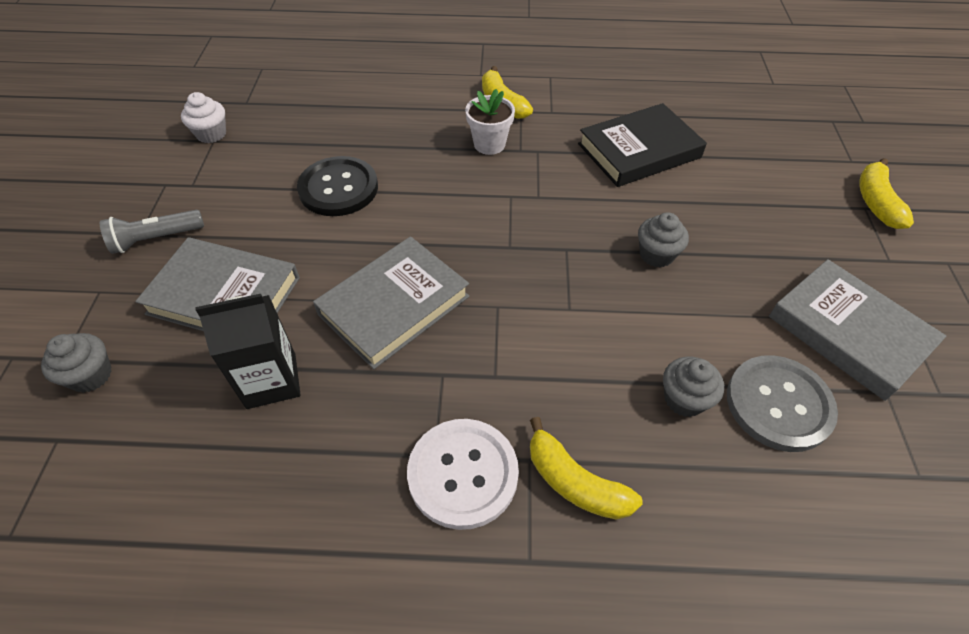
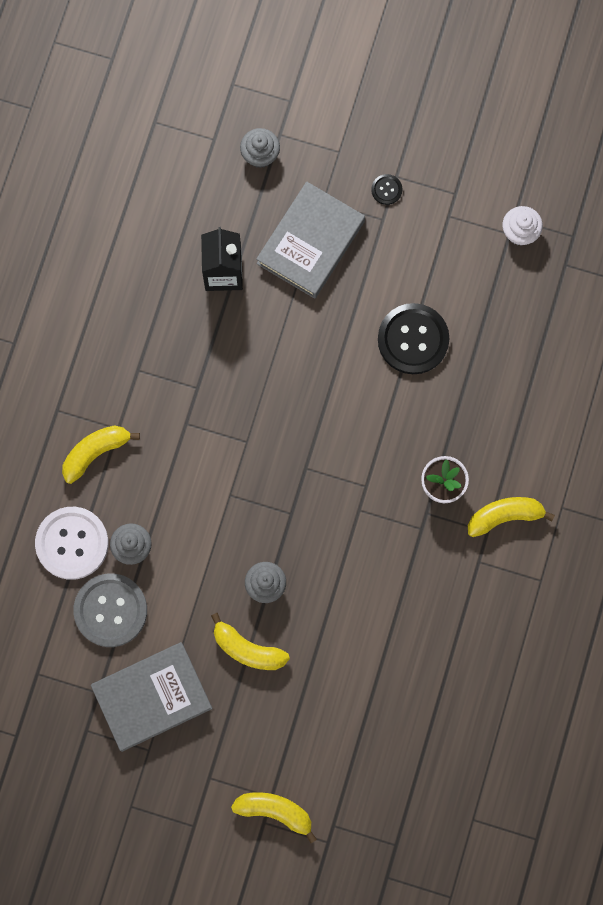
camera: 105 degrees right, 25 degrees up
(156, 239) = (386, 190): grey flashlight -> black button
(394, 305) = (268, 365): grey book -> none
(463, 474) = (120, 385): white button -> white button (72, 543)
(639, 151) = (398, 625): black book -> none
(734, 256) = (247, 649): none -> yellow banana

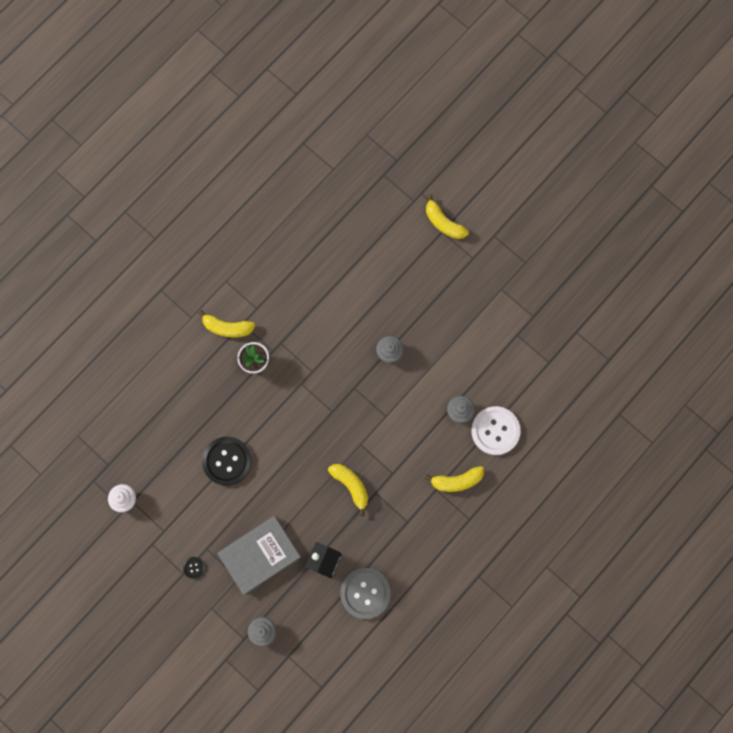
camera: 155 degrees left, 0 degrees up
(110, 610) = (489, 379): grey button -> grey button (365, 593)
(152, 697) = (486, 318): grey book -> none
(247, 649) = (417, 320): yellow banana -> yellow banana (351, 486)

